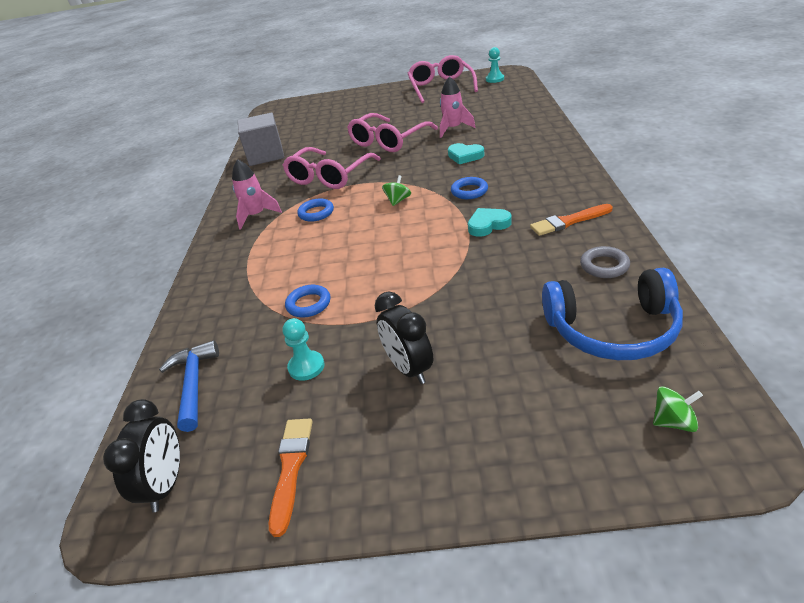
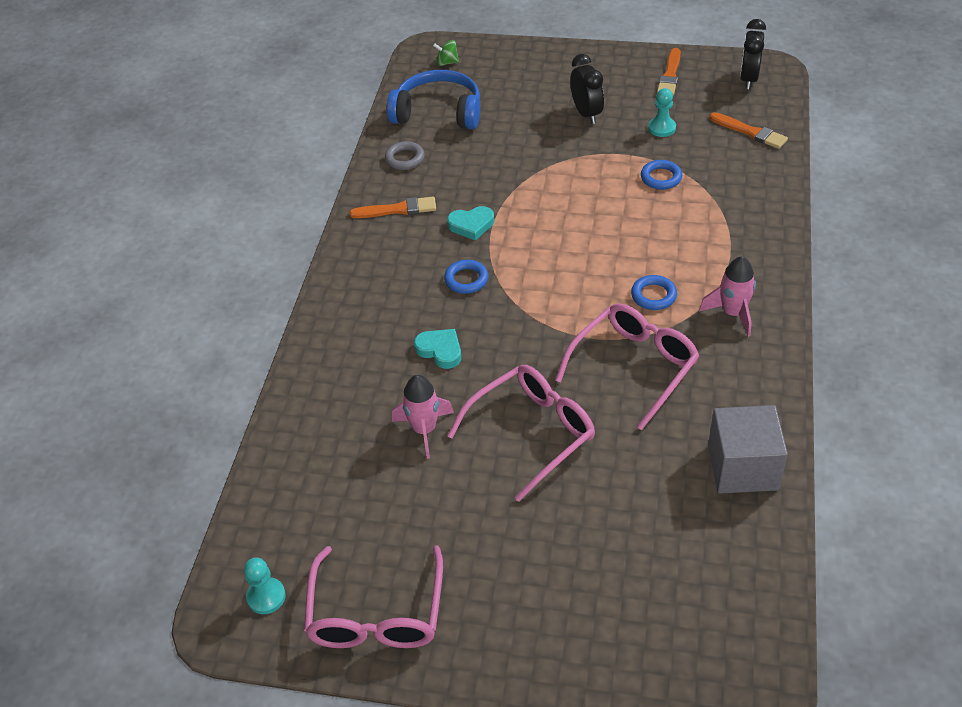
camera: 170 degrees left, 10 degrees up
(194, 384) = (750, 132): blue hammer -> orange brush
(398, 201) = (551, 288): green spinning top -> none

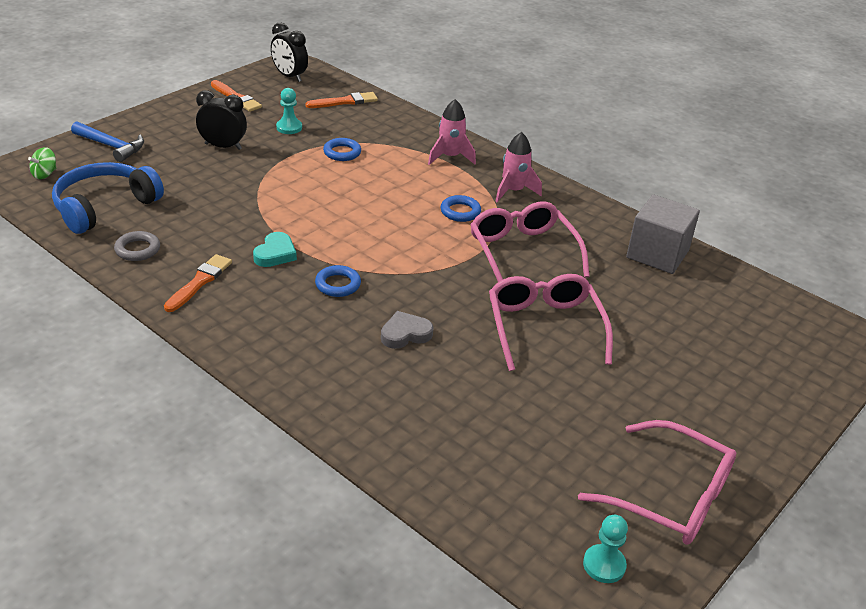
camera: 65 degrees left, 10 degrees down
(424, 430) = (488, 382): pink rocket -> pink rocket (450, 157)
(440, 350) = (405, 334): turquoise heart -> grey heart
(518, 65) = (111, 146): none -> blue hammer

